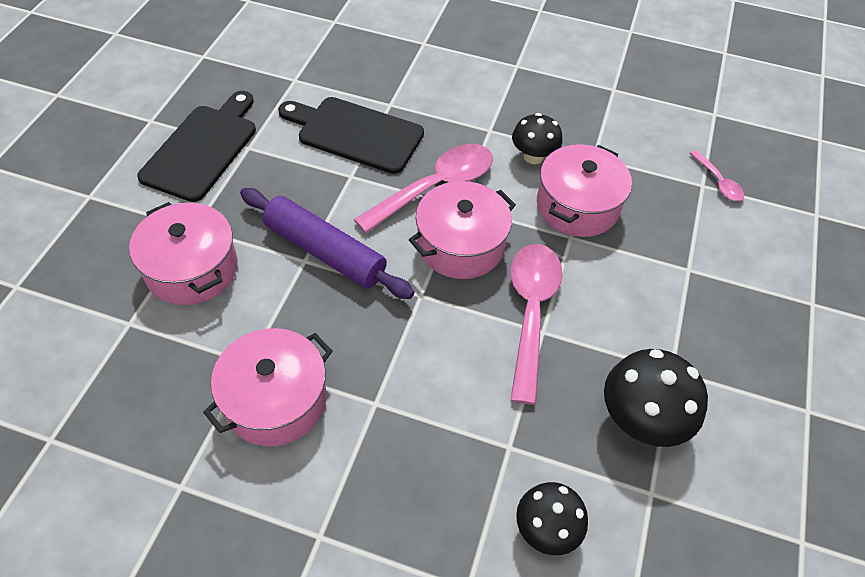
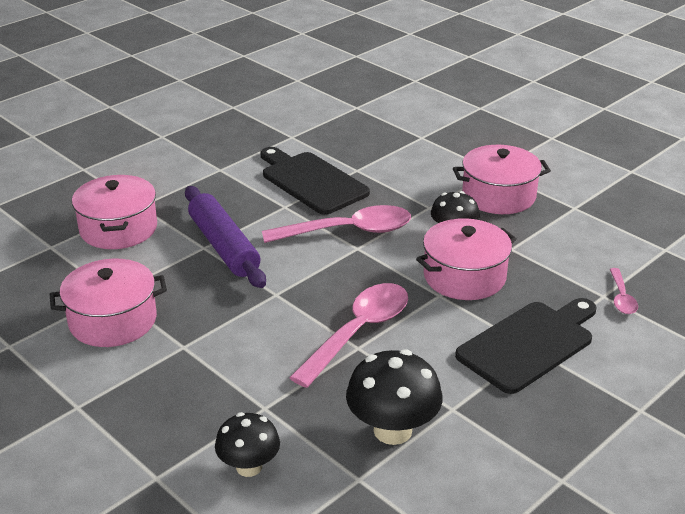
camera: 30 degrees right, 20 degrees down
(203, 149) = (185, 162): black cutting board -> black cutting board (529, 344)
(460, 245) = (337, 273): pink pot -> pink pot (498, 196)

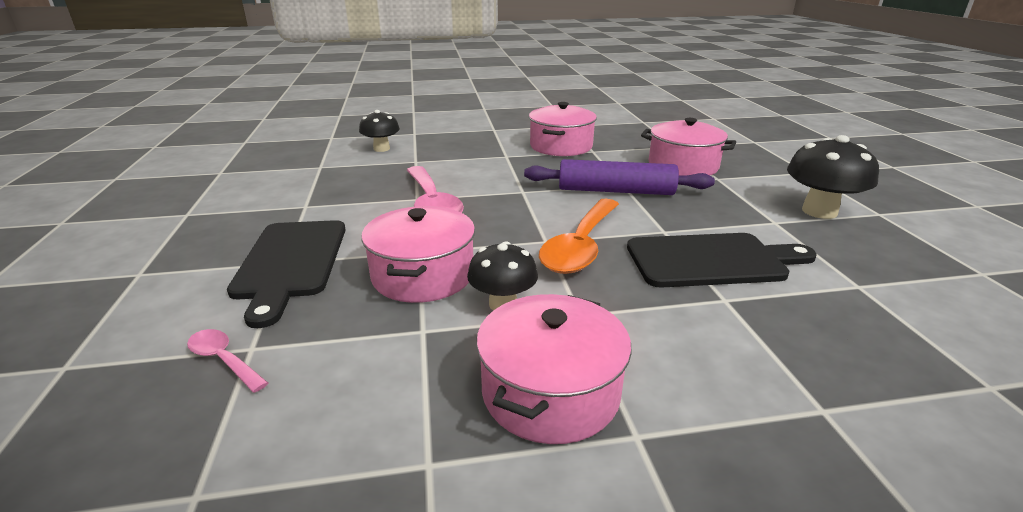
camera: 125 degrees right, 5 degrees down
(348, 231) = (580, 246): pink spoon -> orange spoon
(392, 430) = (329, 184): black mushroom -> black mushroom (819, 211)

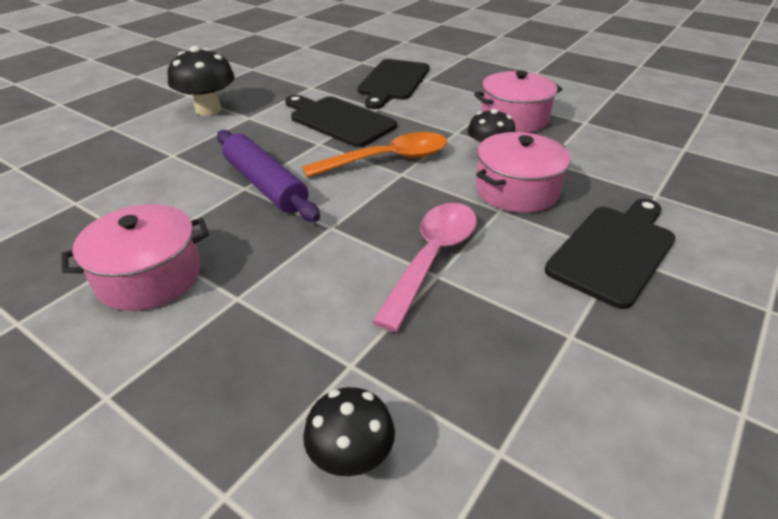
camera: 135 degrees left, 10 degrees up
(224, 360) = (674, 195): pink spoon -> none
(683, 166) = (151, 178): pink pot -> none
(834, 364) = (393, 82): none -> black cutting board

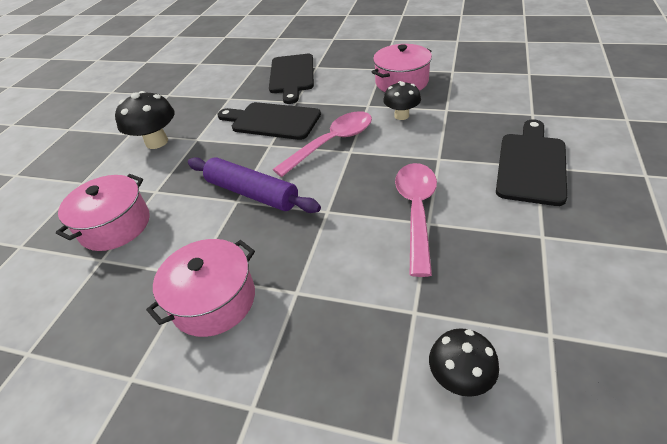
camera: 15 degrees left, 5 degrees up
(387, 160) = (332, 143): orange spoon -> pink spoon
(516, 190) = (440, 139): pink pot -> pink pot (115, 225)

